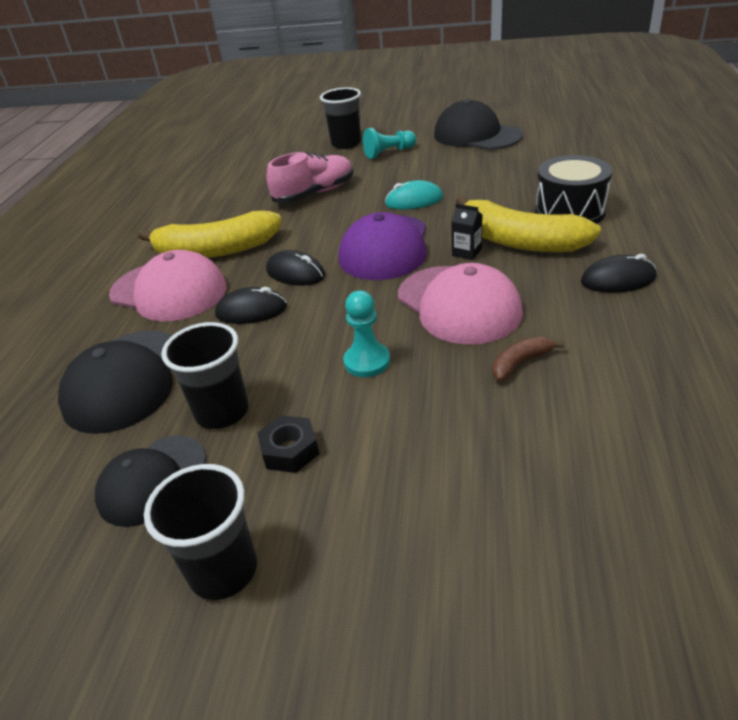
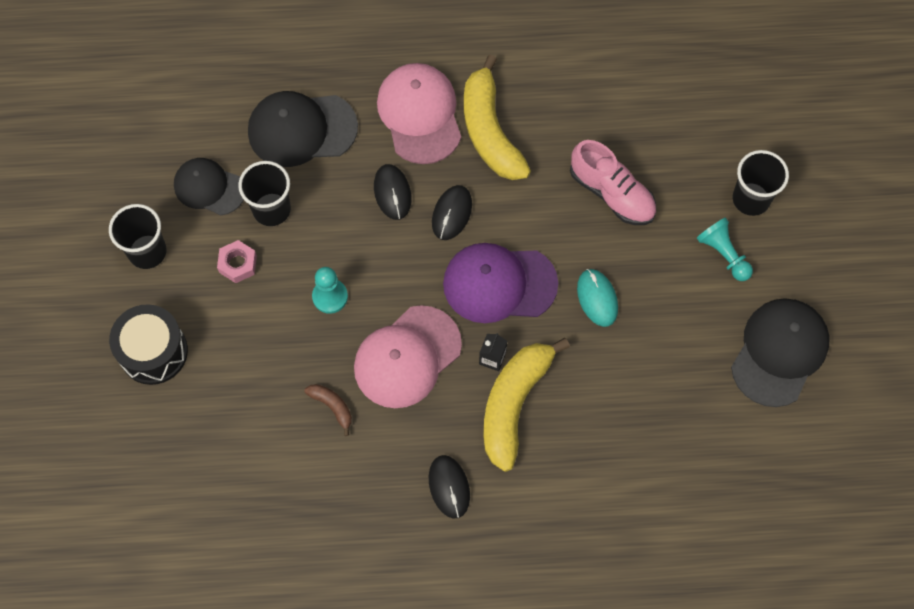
camera: 75 degrees right, 30 degrees up
(169, 291) = (420, 114): pink cap -> pink cap turned 150 degrees clockwise
(290, 450) = (237, 264): black nut -> pink nut
(570, 211) = (576, 453): black drum -> black drum (153, 352)

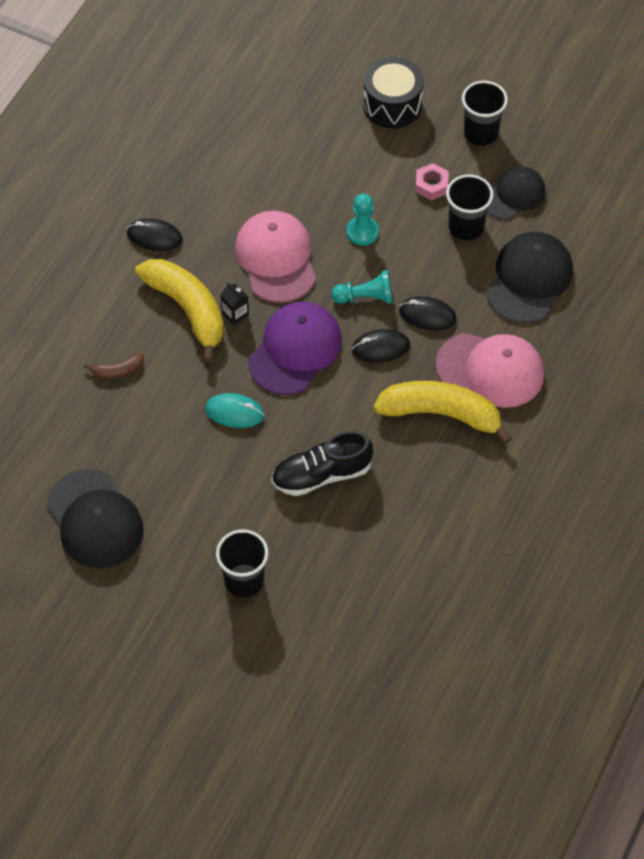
camera: 120 degrees right, 10 degrees down
(332, 406) = (270, 194): brown banana -> brown banana (117, 371)
(452, 213) = (380, 348): black mouse -> black mouse turned 60 degrees counterclockwise
(612, 193) = (321, 475): pink shoe -> black shoe
(723, 254) = (208, 528): turquoise pawn -> turquoise pawn (365, 297)

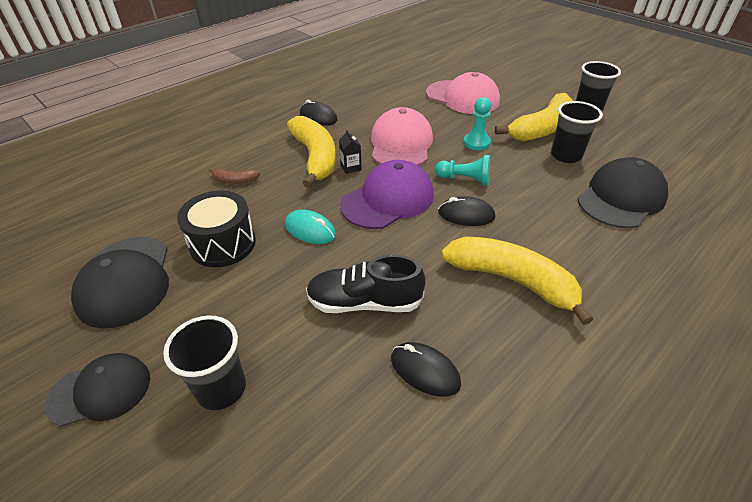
camera: 20 degrees right, 15 degrees down
(392, 105) = (521, 88): black drum -> black drum (223, 244)
(427, 315) = (517, 202): black mouse -> black mouse (425, 371)
(431, 185) = (541, 129): pink nut -> yellow banana
(490, 370) = (573, 256): pink cap -> pink cap (462, 97)
(513, 195) = (611, 145): black cap -> black cap (100, 391)

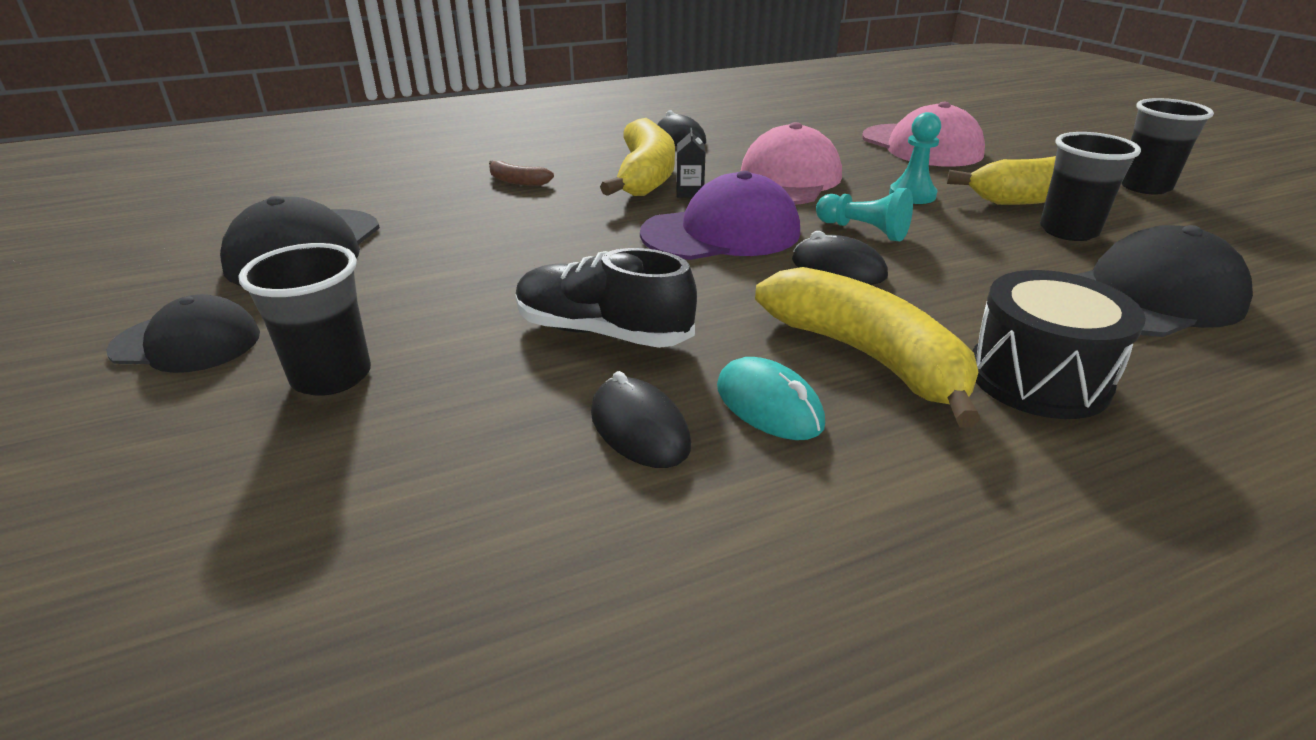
camera: 20 degrees right, 10 degrees down
(223, 244) = (453, 237): black drum -> black drum (1038, 378)
(310, 230) = (581, 244): turquoise mouse -> turquoise mouse (769, 405)

